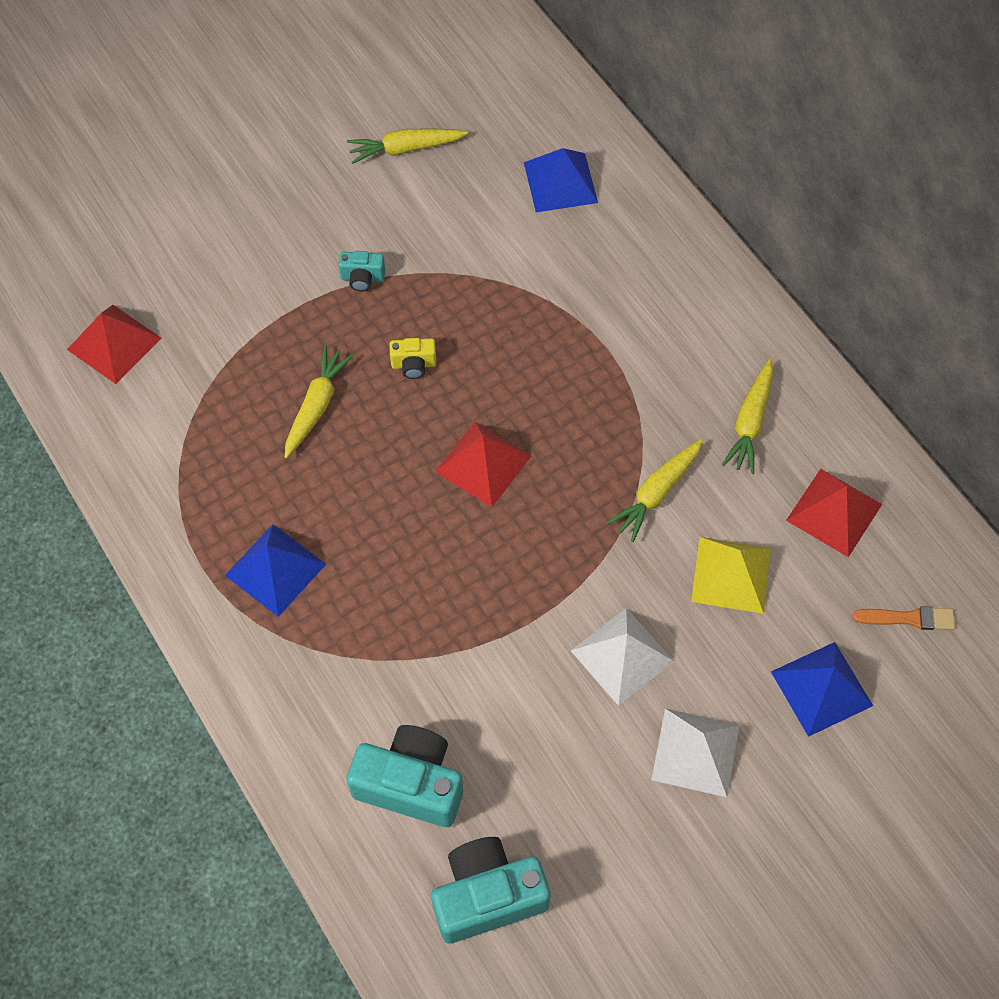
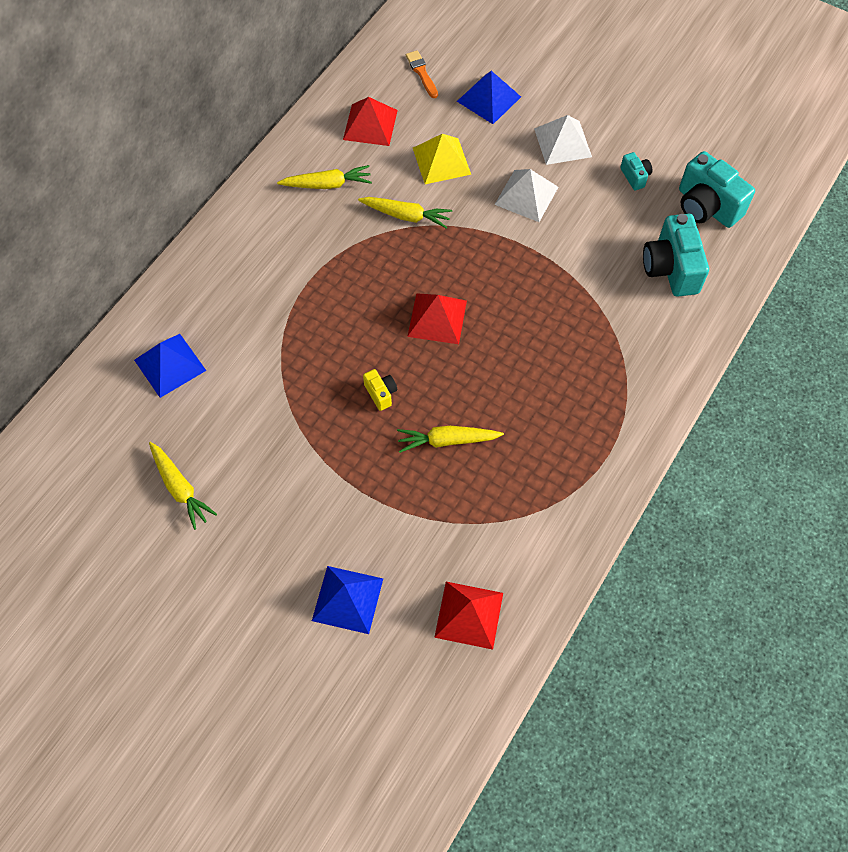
camera: 115 degrees left, 0 degrees up
(275, 569) = (584, 406): blue pyramid -> blue pyramid (347, 599)
(362, 278) = (321, 462): turquoise camera -> turquoise camera (635, 177)

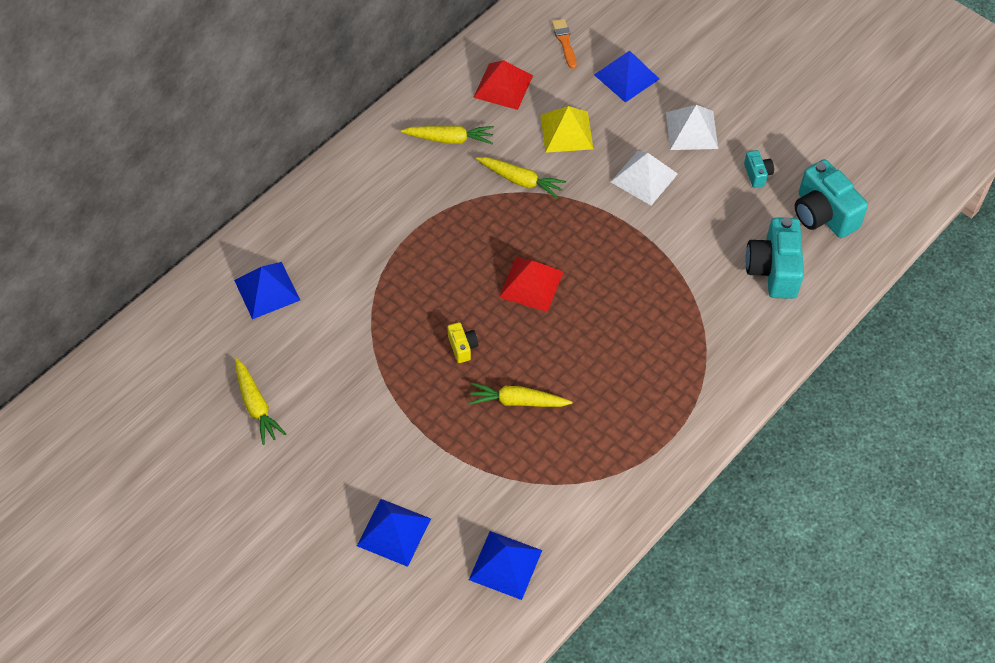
camera: 10 degrees right, 5 degrees down
(469, 614) = (505, 564): red pyramid -> blue pyramid

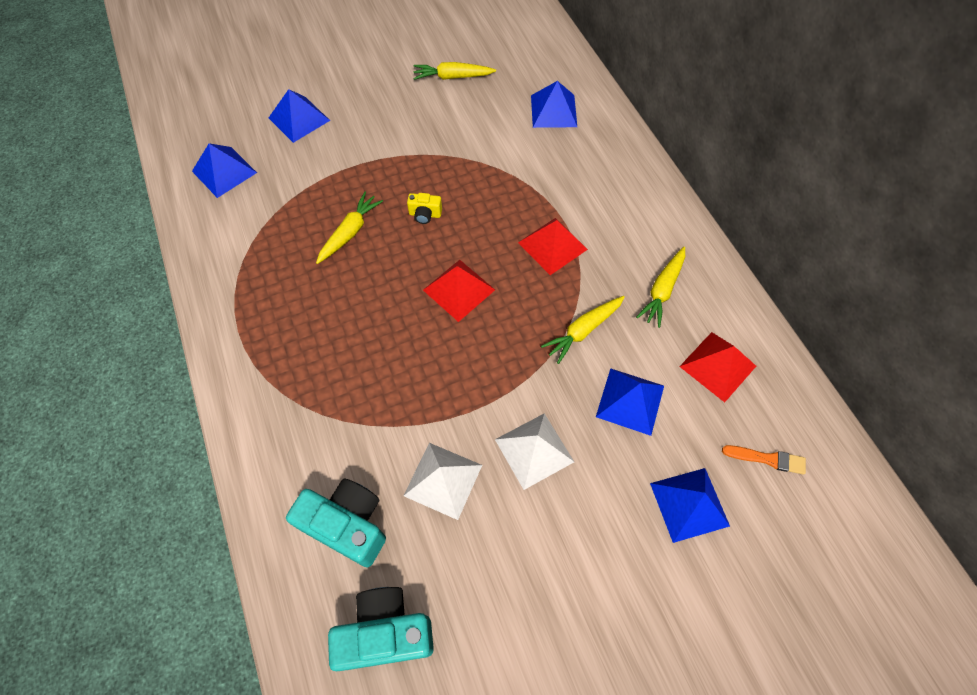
camera: 115 degrees right, 5 degrees up
(444, 231) = (552, 245): none -> red pyramid
(566, 131) = (630, 401): yellow pyramid -> blue pyramid
(691, 130) = (578, 539): white pyramid -> white pyramid (443, 480)
(757, 174) = (480, 583): turquoise camera -> none

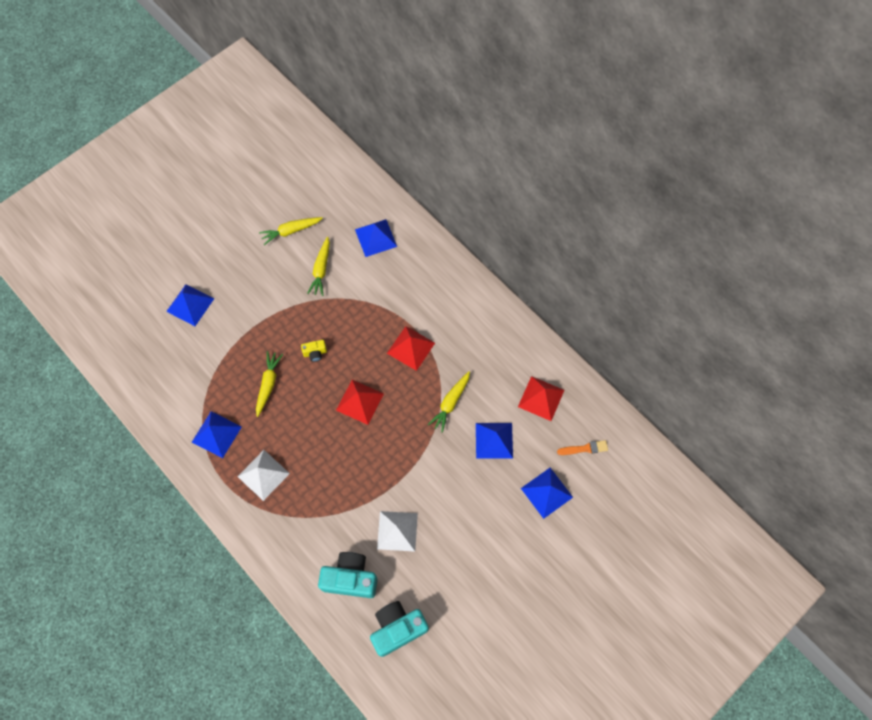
camera: 20 degrees left, 5 degrees up
(224, 171) = (155, 367): blue pyramid -> blue pyramid (216, 434)
(534, 450) = (446, 493): white pyramid -> white pyramid (263, 475)
(662, 290) = (492, 357): yellow carrot -> yellow carrot (321, 269)

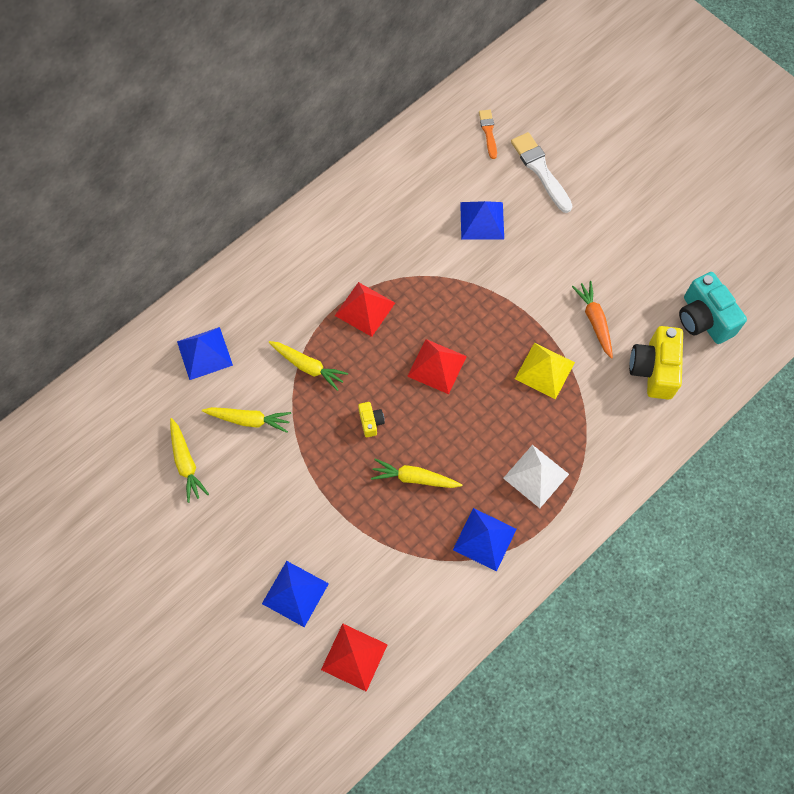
camera: 90 degrees left, 0 degrees up
(350, 578) = (653, 370): turquoise camera -> yellow camera
(353, 486) = (544, 370): none -> yellow pyramid
(397, 531) = (594, 321): white pyramid -> orange carrot
(450, 403) = (437, 265): yellow carrot -> yellow carrot (308, 366)
(541, 398) = (429, 172): red pyramid -> red pyramid (354, 657)
(547, 492) = (540, 170): blue pyramid -> white brush

